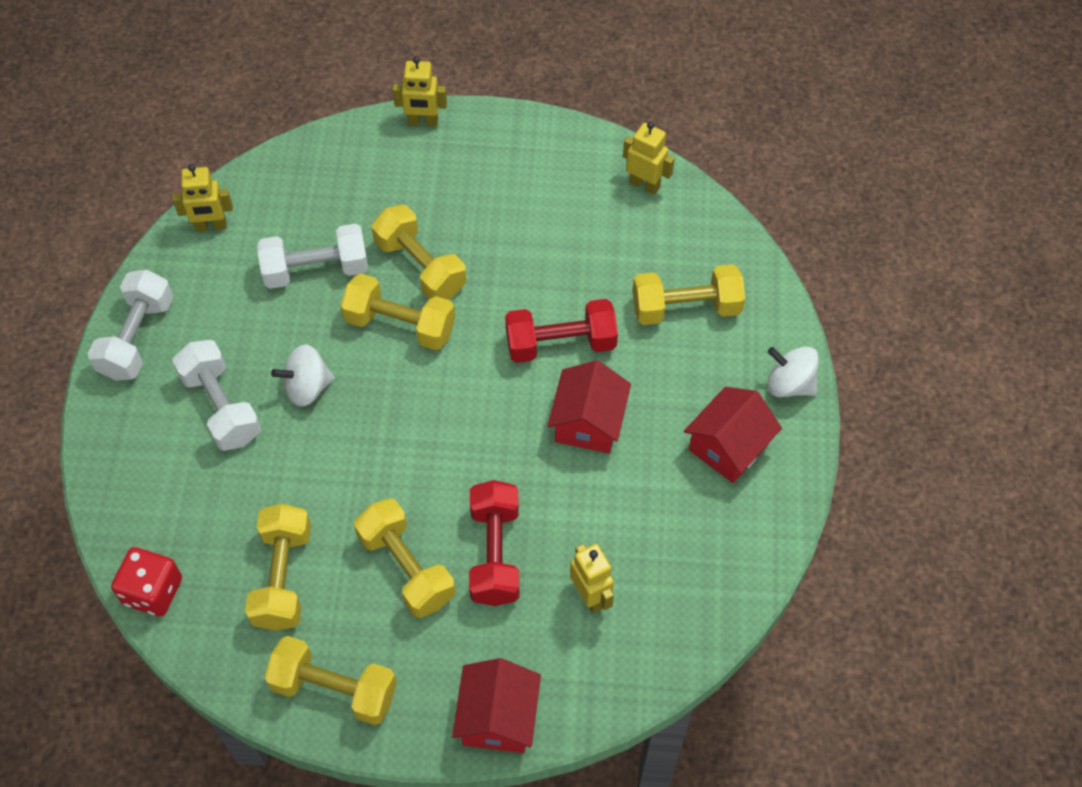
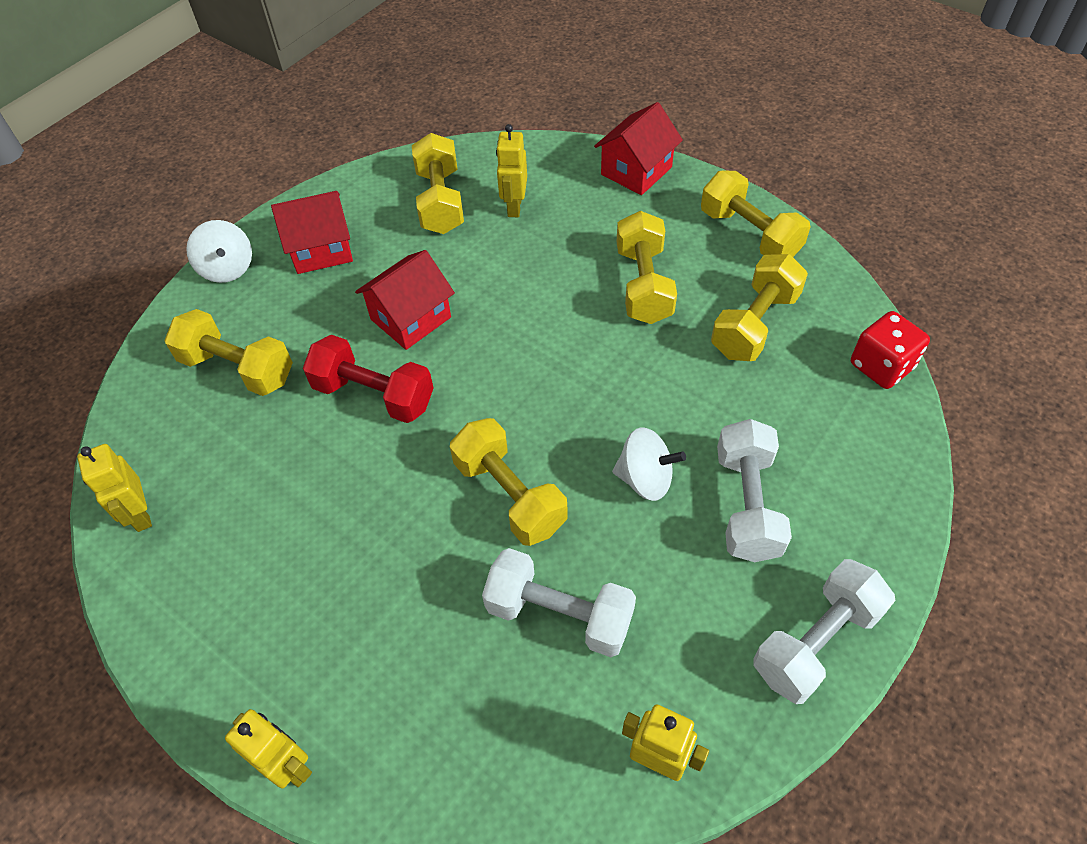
camera: 145 degrees left, 5 degrees down
(420, 267) = (443, 551): yellow dumbbell -> yellow dumbbell (440, 201)
(495, 553) = (565, 263): red dumbbell -> none

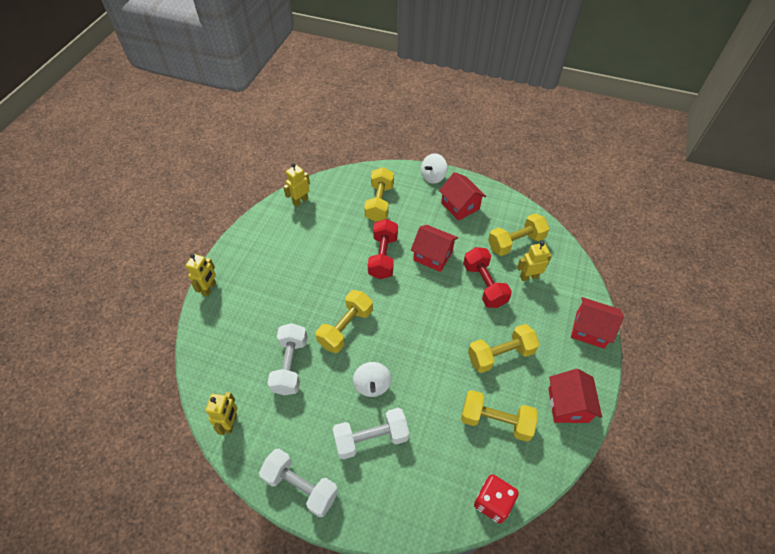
camera: 70 degrees right, 0 degrees up
(505, 266) = (484, 285): none -> red dumbbell
(749, 234) = (568, 405): yellow dumbbell -> red house

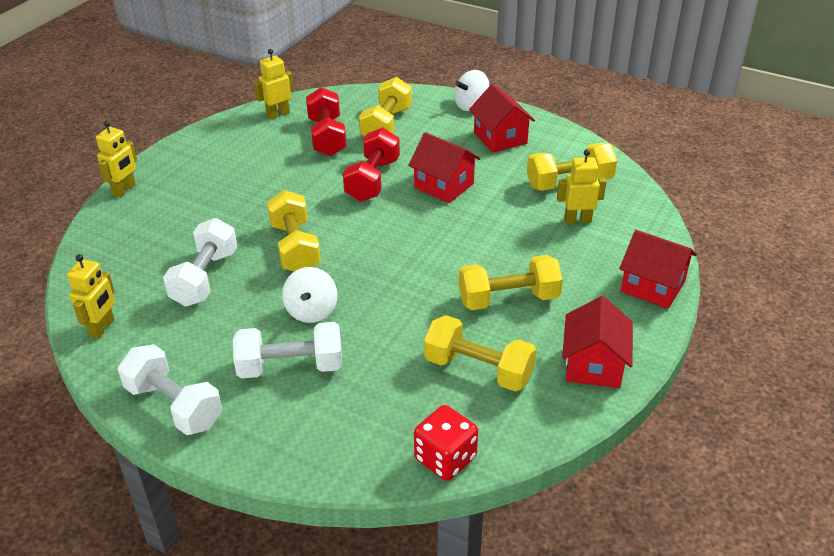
camera: 10 degrees right, 15 degrees down
(346, 328) = (295, 248): yellow dumbbell -> yellow dumbbell turned 60 degrees counterclockwise
(484, 285) = (508, 222): red dumbbell -> red dumbbell (327, 137)

